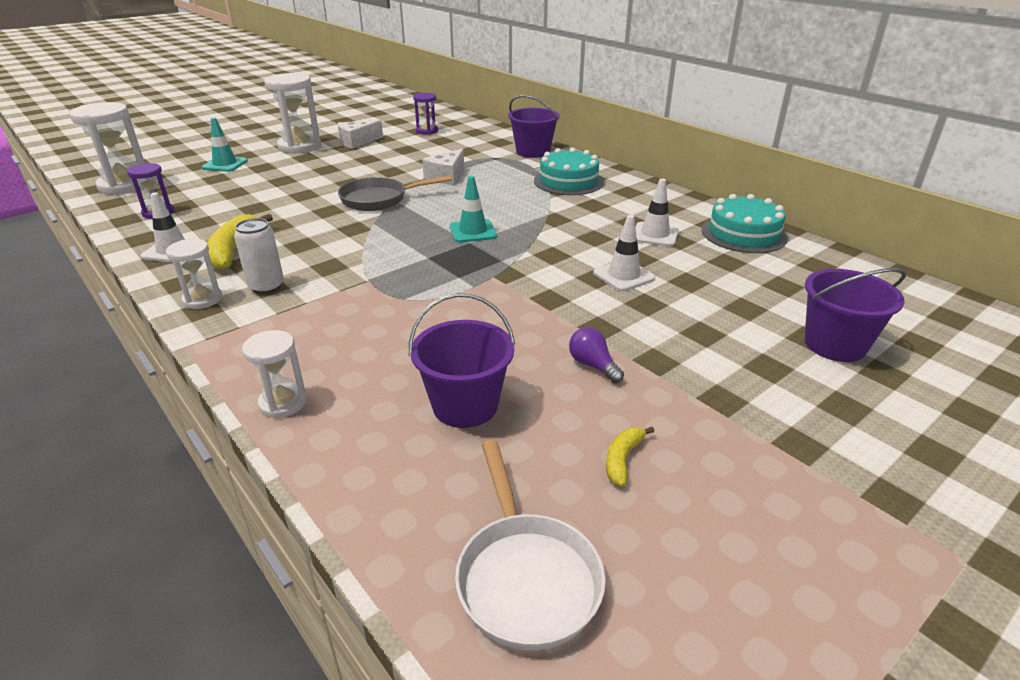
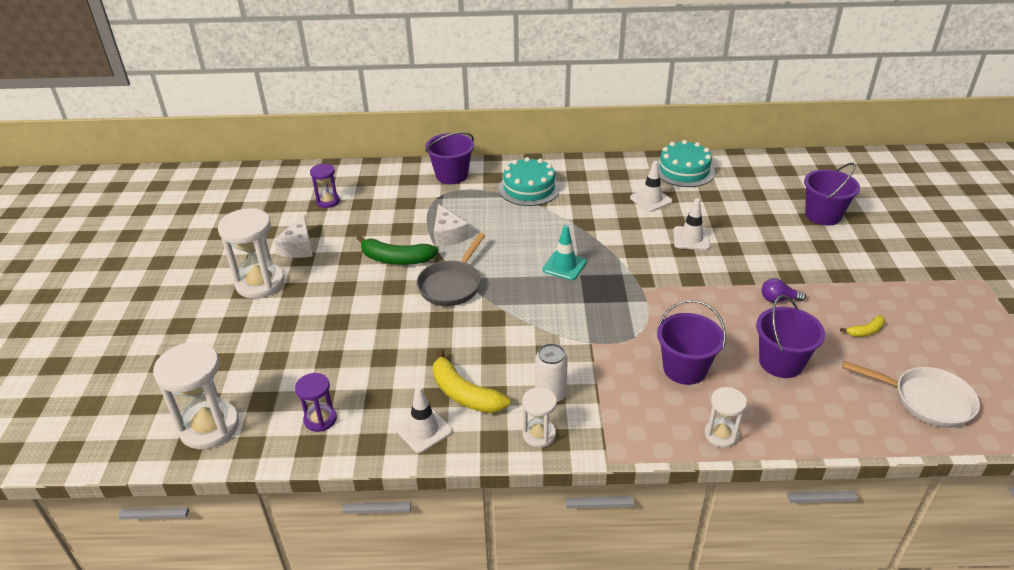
camera: 50 degrees left, 5 degrees up
(225, 164) = (243, 344): turquoise traffic cone -> none
(380, 343) = (685, 369): none -> purple bucket
(386, 172) = (396, 259): none -> green banana
(623, 459) = (865, 331): yellow banana -> yellow banana turned 90 degrees counterclockwise

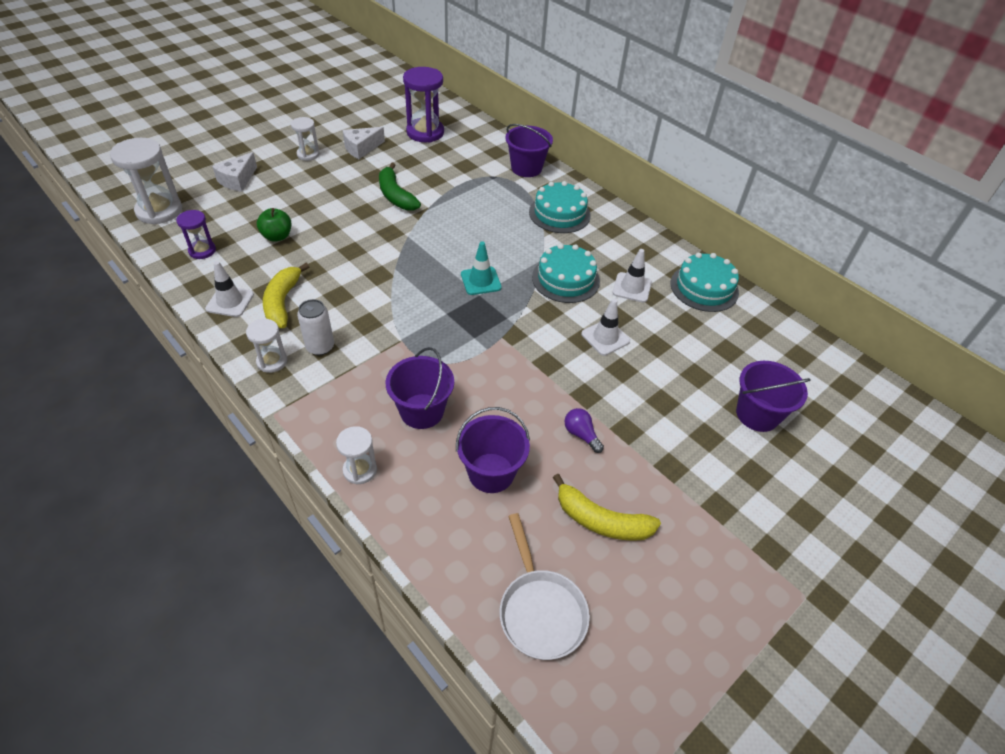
camera: 45 degrees right, 10 degrees up
(260, 283) = (308, 154): white hourglass -> white hourglass, size x0.56
(328, 201) = (425, 132): purple hourglass -> purple hourglass, size x1.78
(362, 357) = (277, 236): none -> green apple
(448, 235) = (451, 204): white cheese -> white cheese (238, 180)
(452, 285) = (395, 236): grey pan -> none
(609, 224) = (565, 279): none -> turquoise cake
(865, 331) = (601, 520): yellow banana -> yellow banana, size x1.91

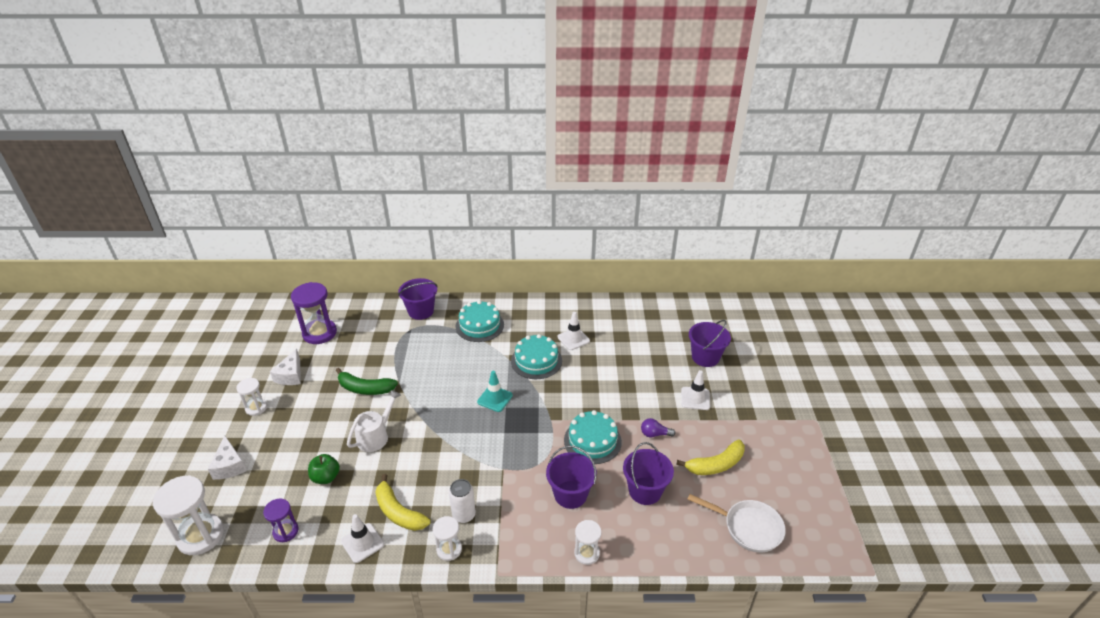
camera: 45 degrees left, 10 degrees down
(350, 235) = (375, 436): none -> white watering can
(605, 337) = (598, 376): white traffic cone -> white traffic cone (695, 398)
(704, 288) = (604, 312): turquoise cake -> turquoise cake (592, 441)

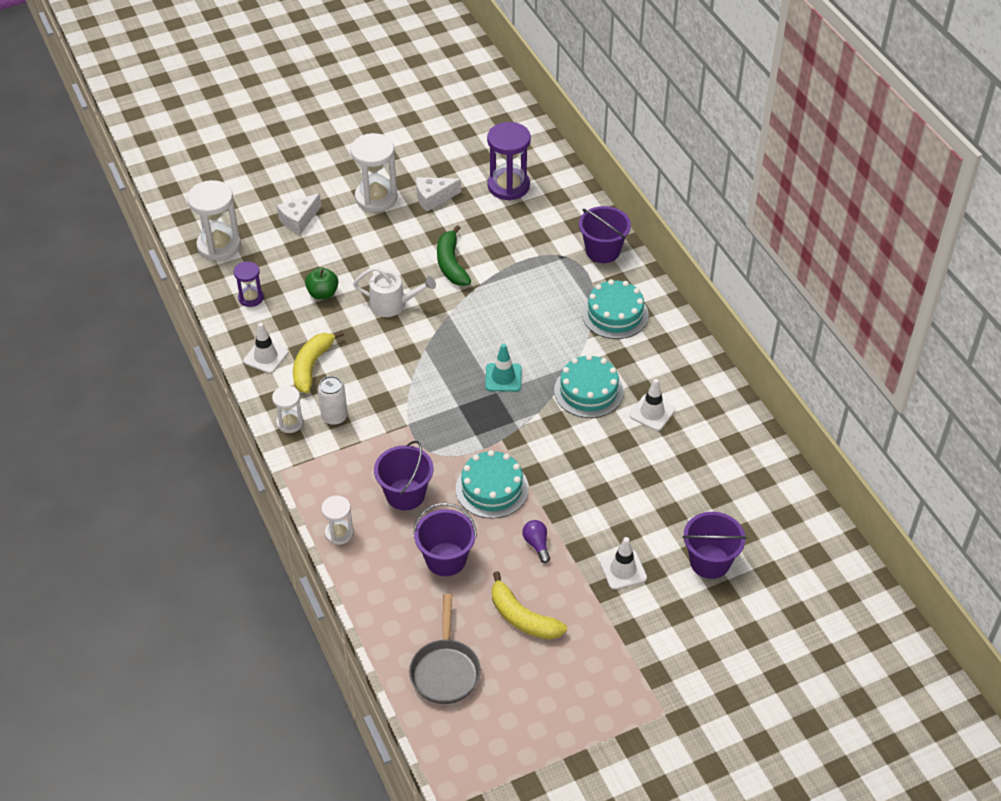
camera: 65 degrees right, 10 degrees up
(256, 408) = (376, 198): white hourglass -> white hourglass, size x1.78
(748, 527) = (445, 670): white pan -> grey pan

